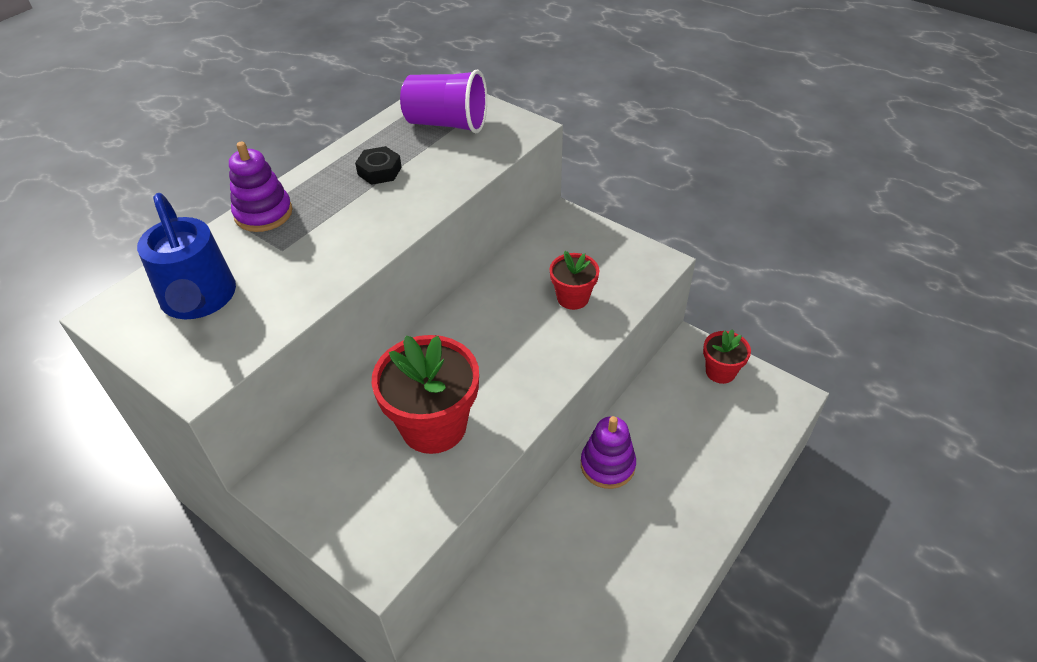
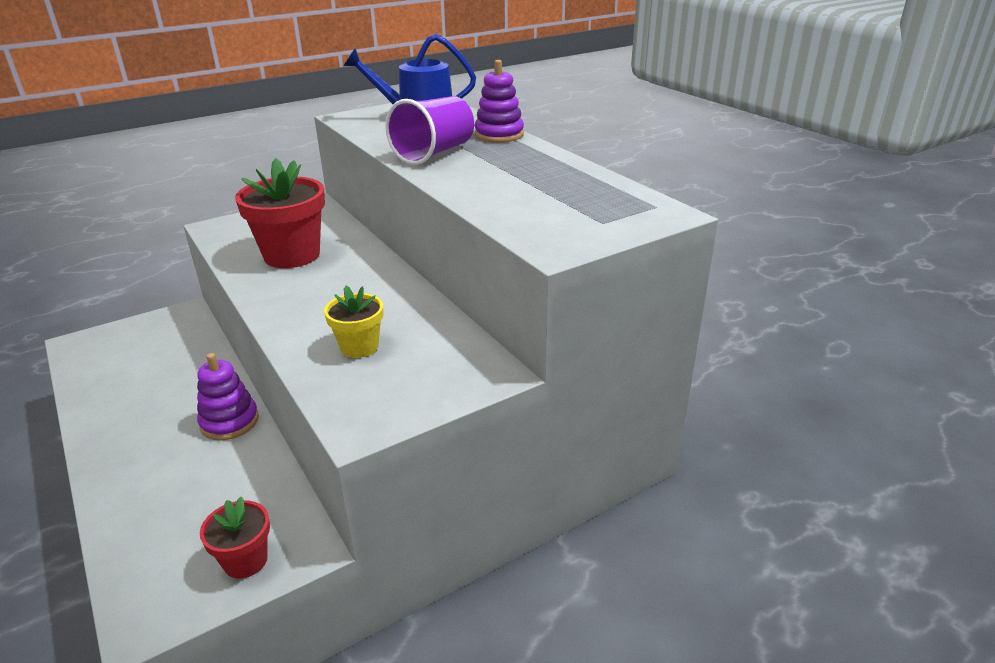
camera: 110 degrees right, 15 degrees down
(379, 171) = (524, 173): black nut -> none
(447, 124) = (591, 208): purple cup -> purple cup (434, 153)
(573, 298) = (359, 347): red flower pot -> yellow flower pot

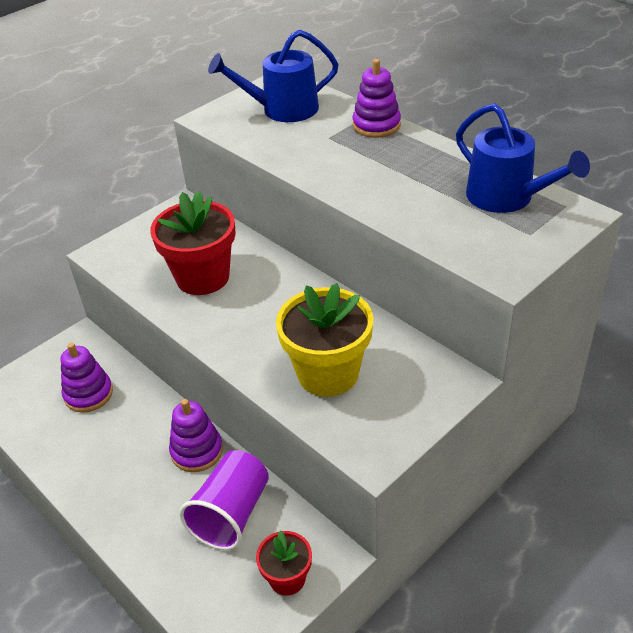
camera: 10 degrees left, 10 degrees up
(161, 357) = (88, 394): none -> purple stacking toy
(359, 347) = (328, 373): yellow flower pot -> yellow flower pot, size x1.80
(434, 153) = (329, 161): purple cup -> purple cup (231, 514)
(595, 194) = (506, 197): none -> blue watering can

